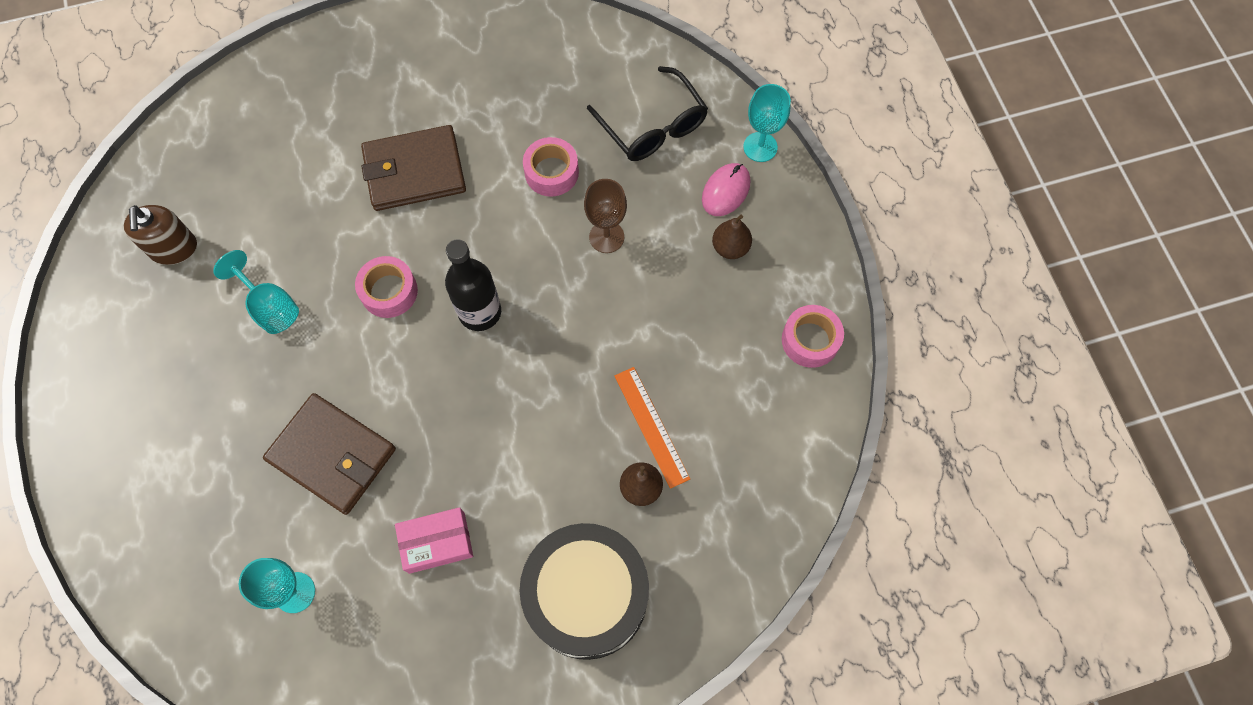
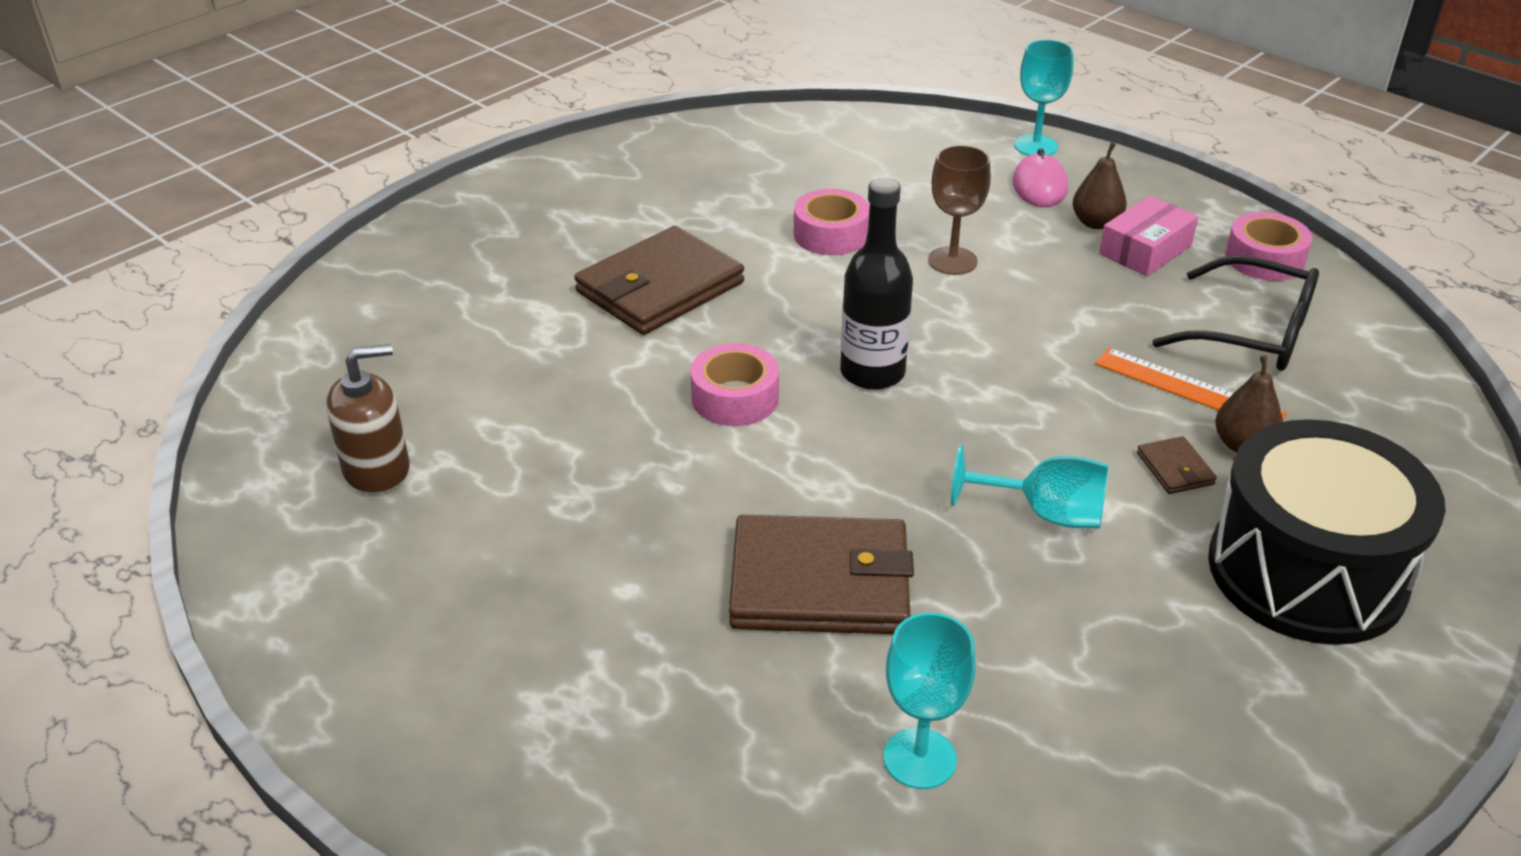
camera: 30 degrees left, 30 degrees down
(173, 248) = (377, 470): brown soap dispenser -> brown soap dispenser turned 75 degrees counterclockwise
(270, 307) = (580, 473): turquoise goblet -> turquoise goblet (1045, 513)
(437, 542) = (1060, 608): pink box -> pink box (1145, 250)
(585, 483) = (1175, 469): none -> brown wallet
(653, 127) = (906, 167): black glasses -> black glasses (1252, 333)

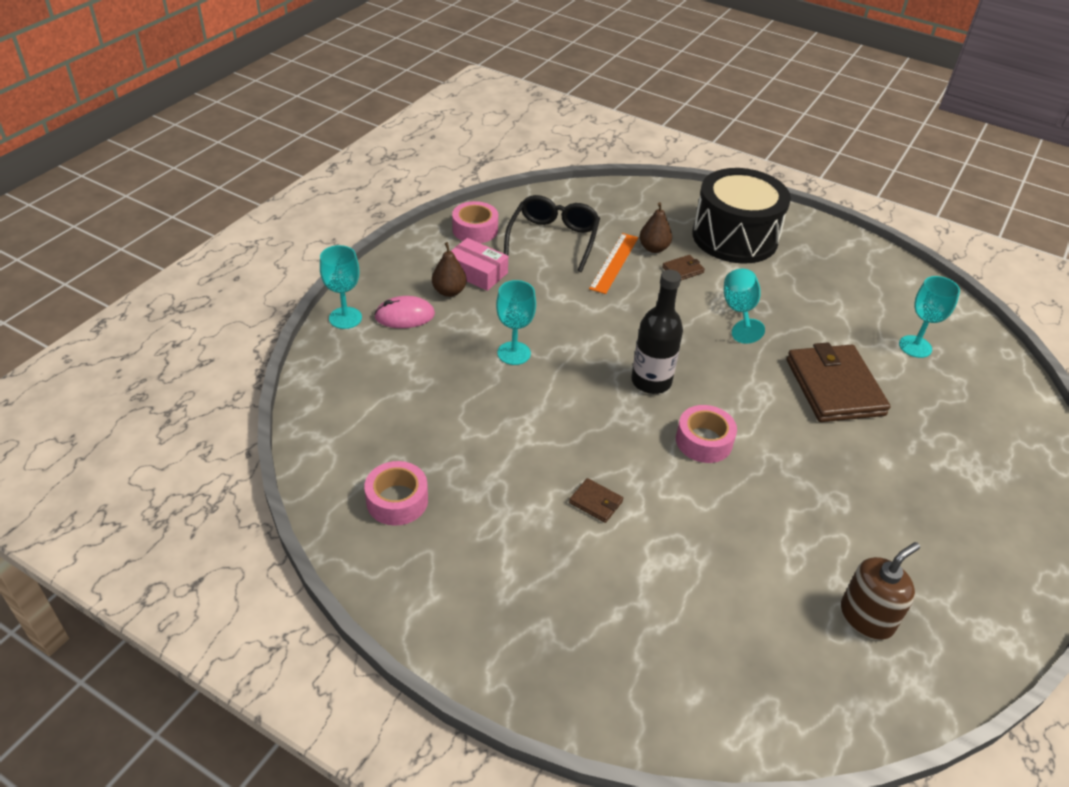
camera: 105 degrees left, 5 degrees up
(377, 470) = (867, 617): brown soap dispenser -> brown soap dispenser turned 90 degrees clockwise
(659, 287) = (596, 502): brown wallet -> brown wallet, size x0.42
(831, 234) = (496, 415): pink tape -> pink tape (397, 500)
(952, 261) = (514, 353): brown goblet -> turquoise goblet

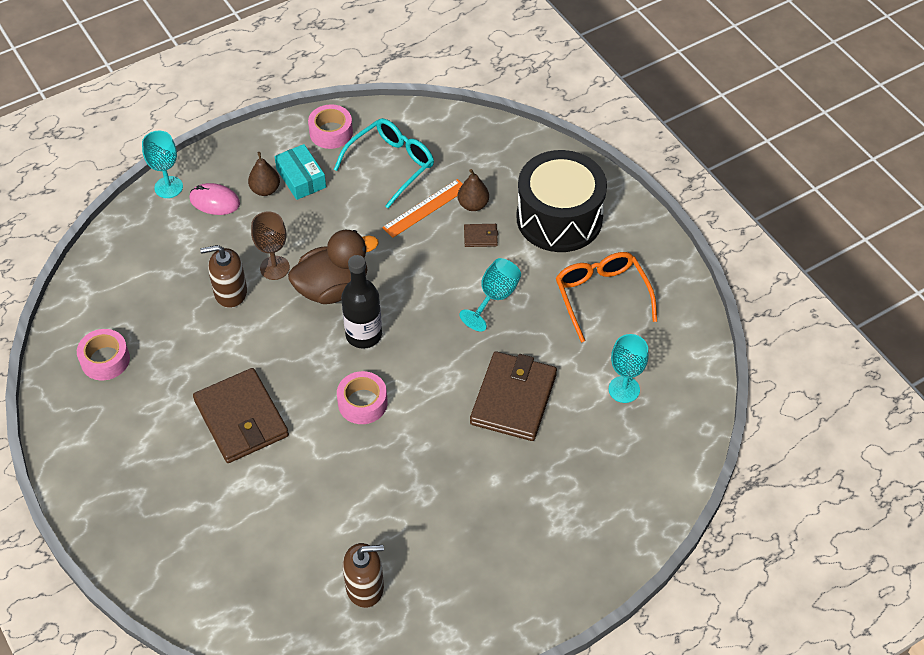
camera: 30 degrees right, 10 degrees up
(477, 272) = (301, 178): pink box -> turquoise box
(486, 389) = (230, 292): none -> brown soap dispenser
(514, 353) = (274, 268): turquoise goblet -> brown goblet
(553, 239) = (391, 165): black glasses -> turquoise glasses
(586, 352) = (333, 288): none -> brown duck
(596, 502) = (241, 418): brown wallet -> brown wallet, size x2.39
(825, 283) = (601, 296): none -> orange glasses

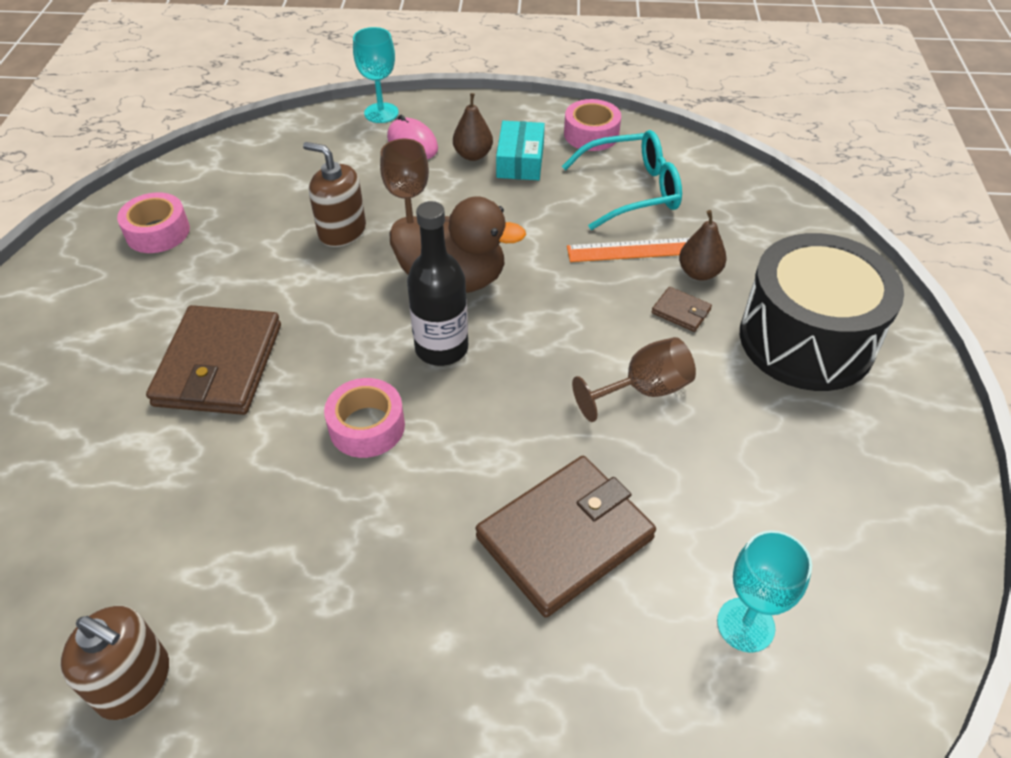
camera: 35 degrees right, 5 degrees down
(495, 297) = (644, 390): turquoise goblet -> brown goblet
(601, 296) = (801, 467): orange glasses -> none

